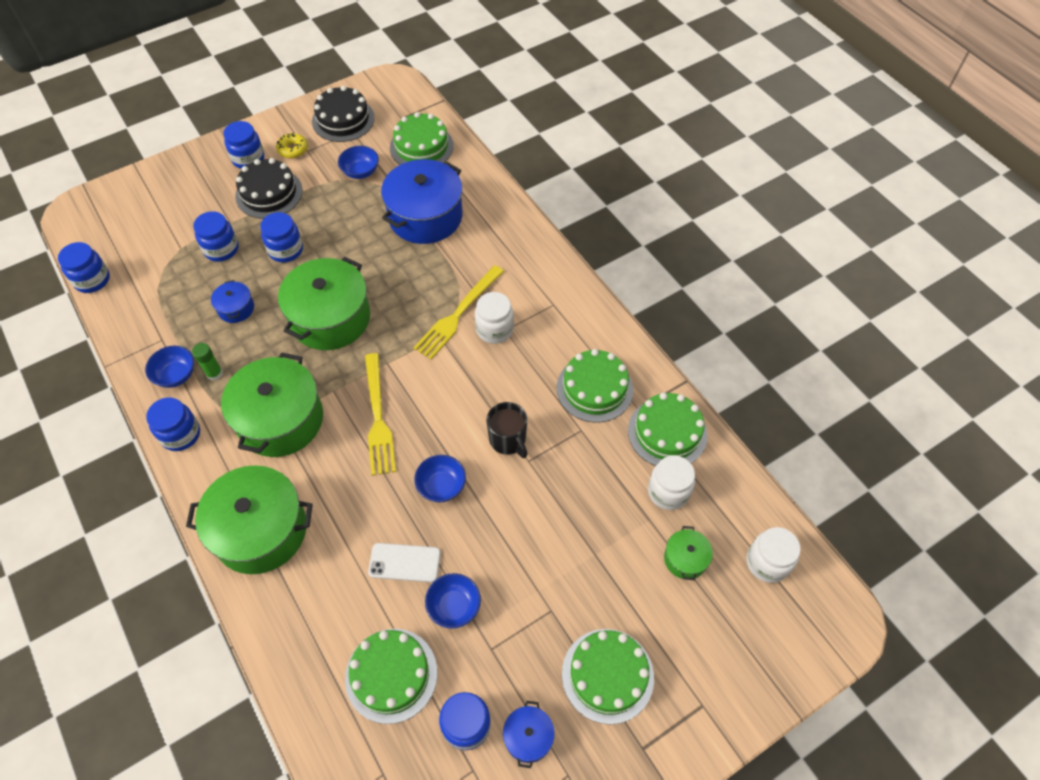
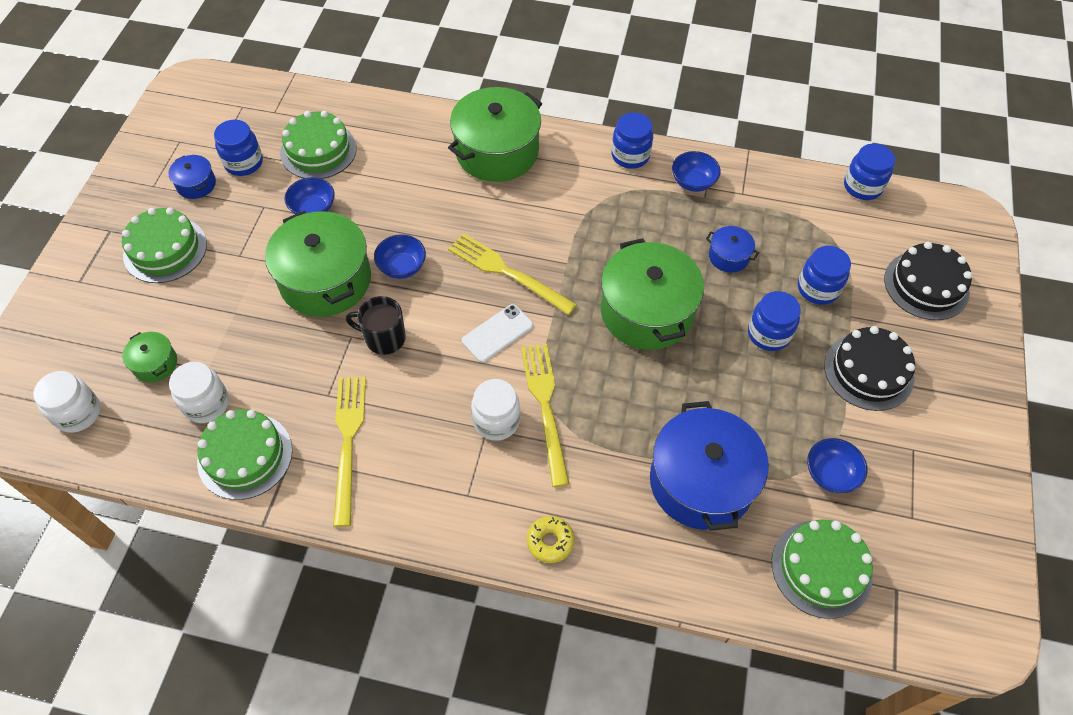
camera: 135 degrees right, 0 degrees up
(214, 373) = (669, 204): green glue stick -> none
(248, 159) = (944, 388): blue jar -> none
(280, 419) = (577, 215): green pot -> green pot (325, 280)
(293, 149) = (927, 437): yellow donut -> yellow donut (550, 541)
(343, 119) = (944, 523): black cake -> black cake (926, 285)
(404, 562) = (376, 206): white phone -> white phone (497, 333)
(594, 388) = (348, 442): green cake -> yellow fork

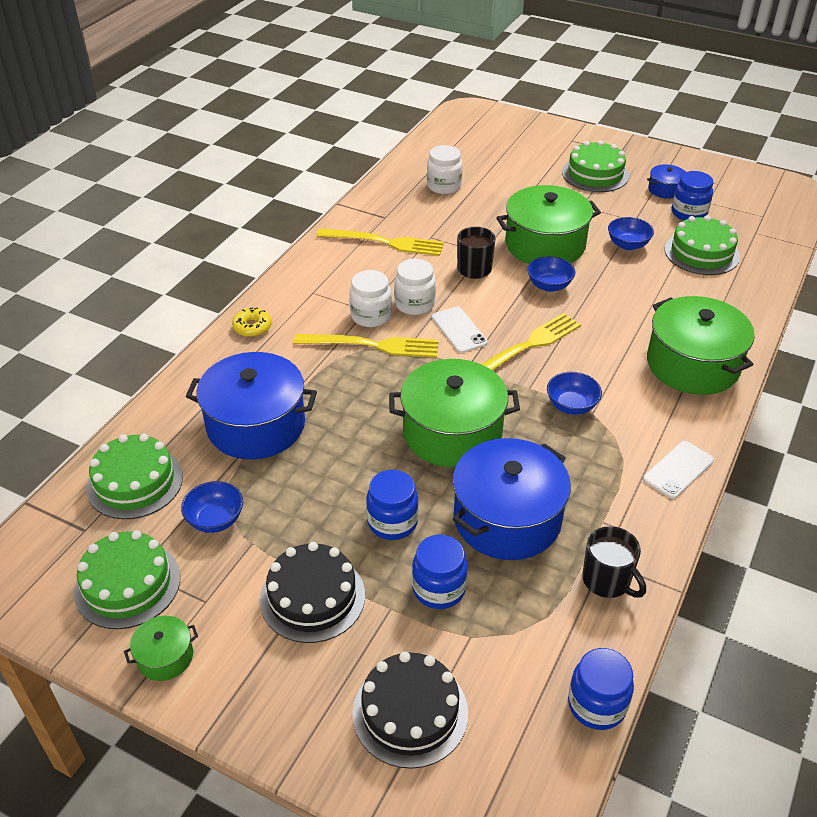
camera: 105 degrees right, 15 degrees down
(78, 413) = (456, 140): white jar -> white jar (414, 304)
(155, 363) = (487, 167): green pot -> green pot (165, 657)
(245, 456) = (394, 199): green cake -> green cake (127, 584)
(630, 156) = (678, 470): blue jar -> white phone
(693, 182) = (628, 517): blue bowl -> blue bowl (571, 406)
(728, 256) = (507, 518): blue pot -> blue pot, size x2.19
(759, 189) = (607, 581): none -> black mug

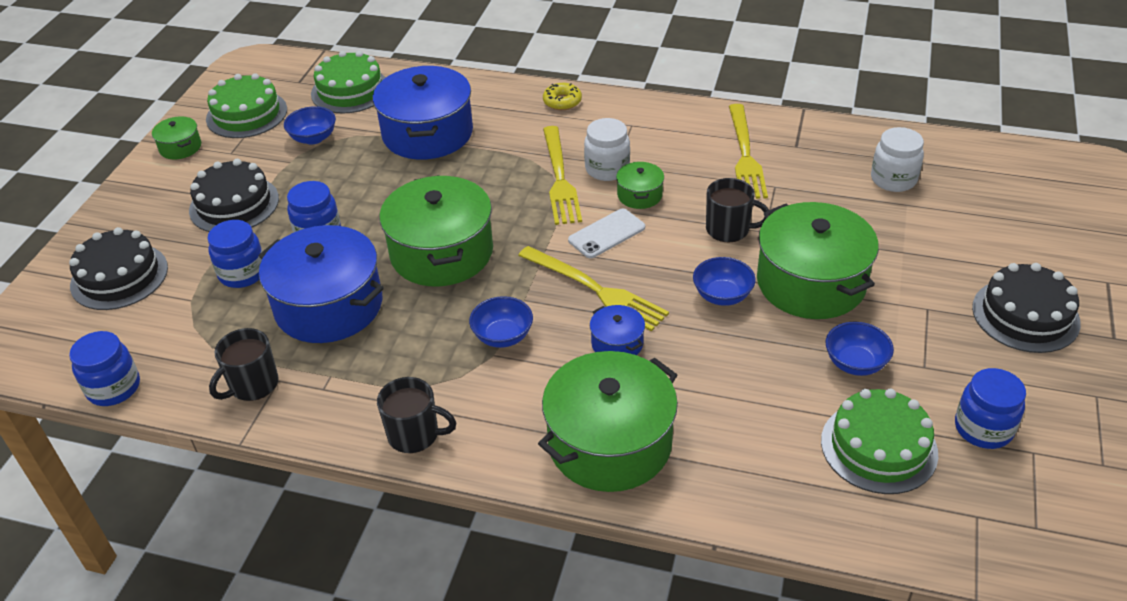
camera: 80 degrees right, 0 degrees up
(414, 304) = (639, 195): white jar -> green pot
(595, 174) = (1025, 315): green cake -> black cake
(665, 189) = (1035, 397): blue pot -> blue pot (617, 343)
(678, 470) = (415, 435): white phone -> black mug

